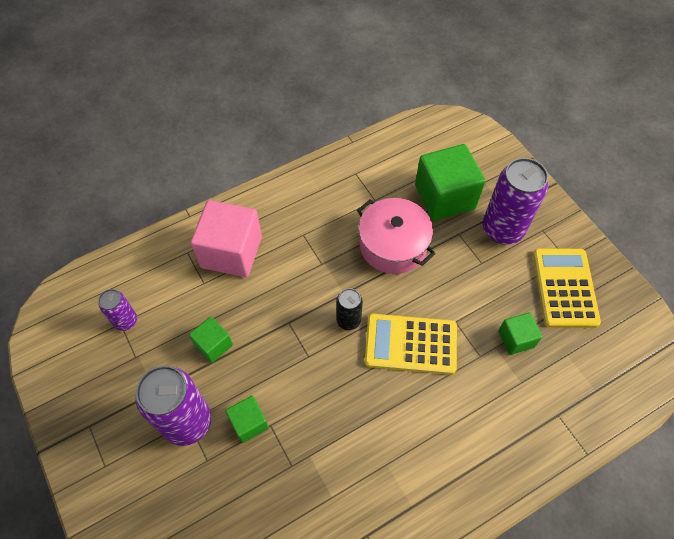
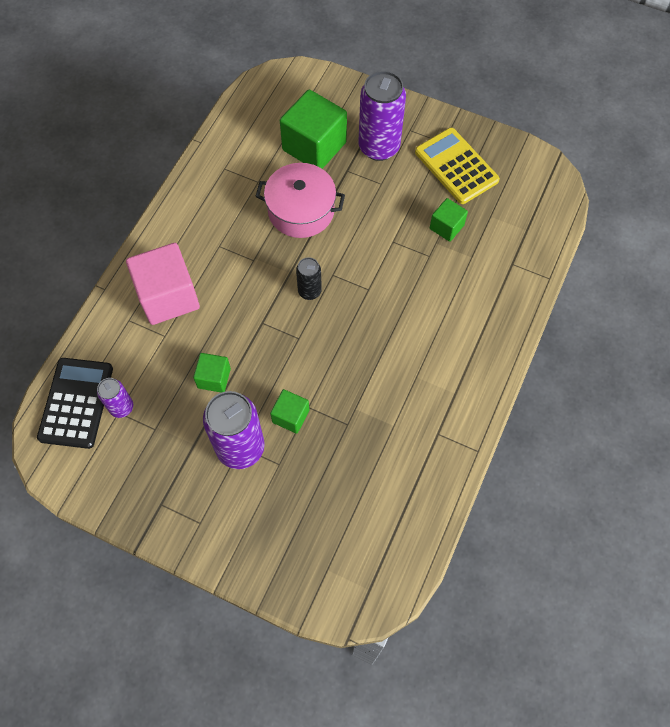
camera: 35 degrees left, 5 degrees up
(97, 294) = (76, 403): none -> black calculator
(410, 344) = (371, 279): yellow calculator -> none

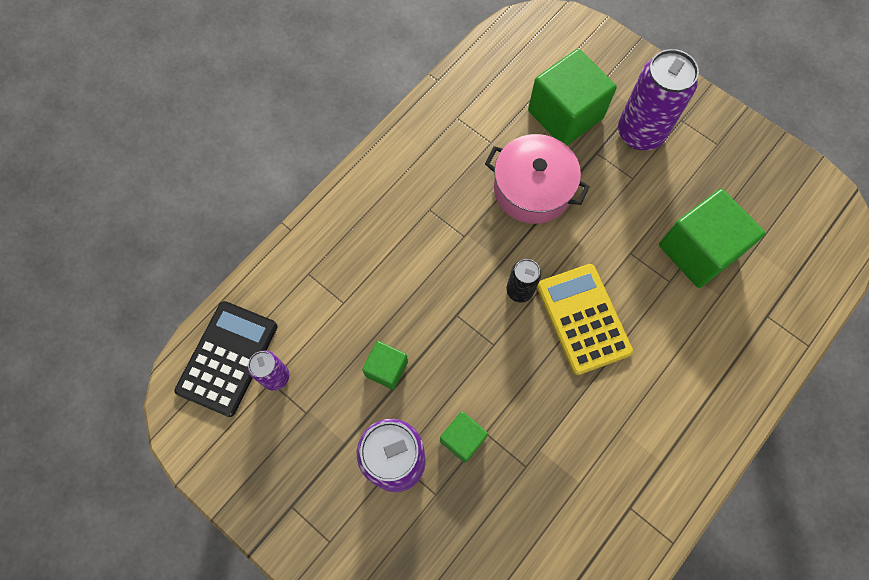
camera: 15 degrees right, 5 degrees up
(168, 296) = (358, 256): pink cube -> none
(446, 227) = (698, 250): green cube -> green cube, size x1.92
(456, 166) = (726, 178): yellow calculator -> yellow calculator (583, 319)

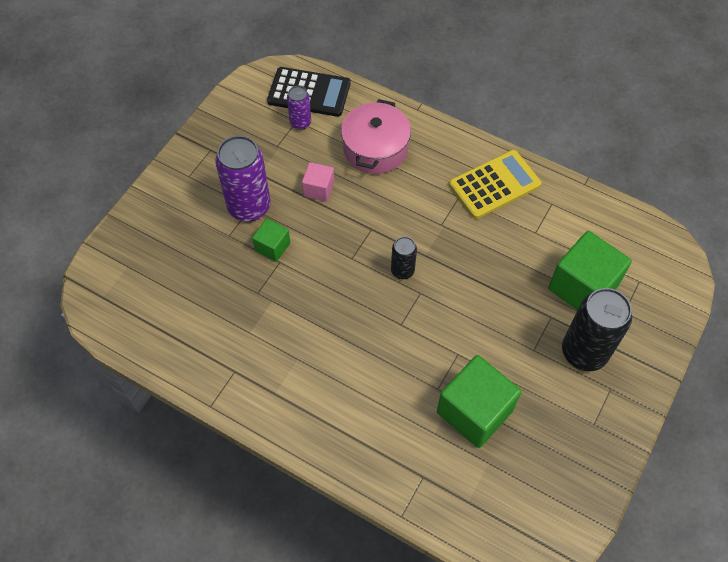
camera: 80 degrees right, 10 degrees down
(386, 369) = (318, 189): green cube -> pink cube
(532, 189) = (499, 269): pink pot -> pink pot (375, 148)
(583, 319) = (387, 321): yellow calculator -> yellow calculator (494, 185)
(640, 133) = (584, 352): purple can -> black can

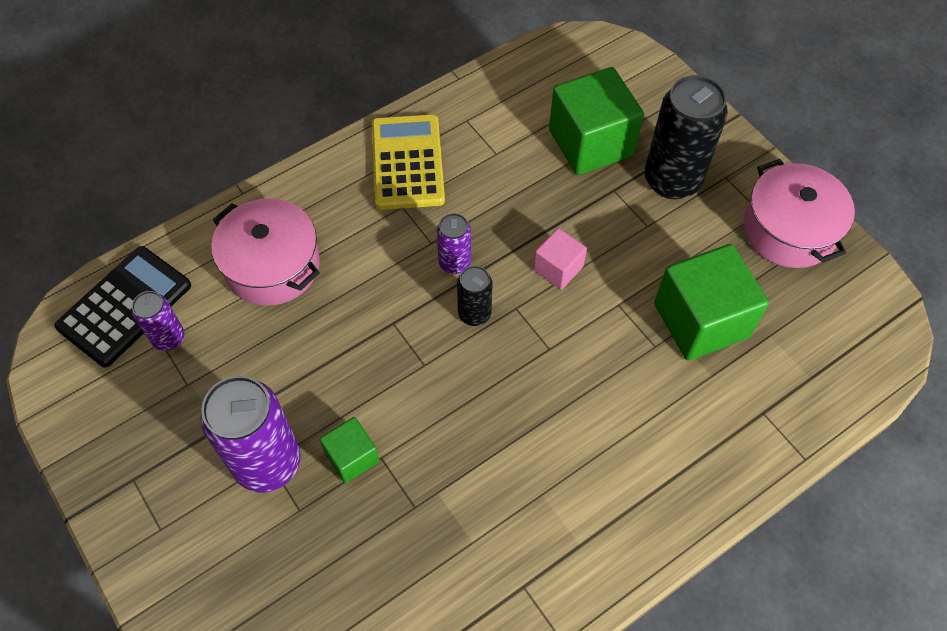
camera: 65 degrees left, 0 degrees up
(318, 189) = (293, 360): pink cube -> pink cube (558, 268)
(433, 244) = (454, 263): none -> purple can
(589, 449) = (789, 230): none -> pink pot

